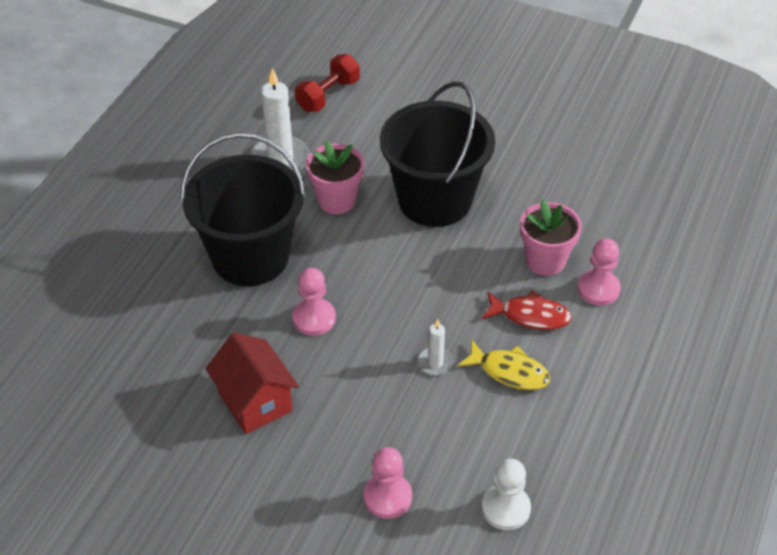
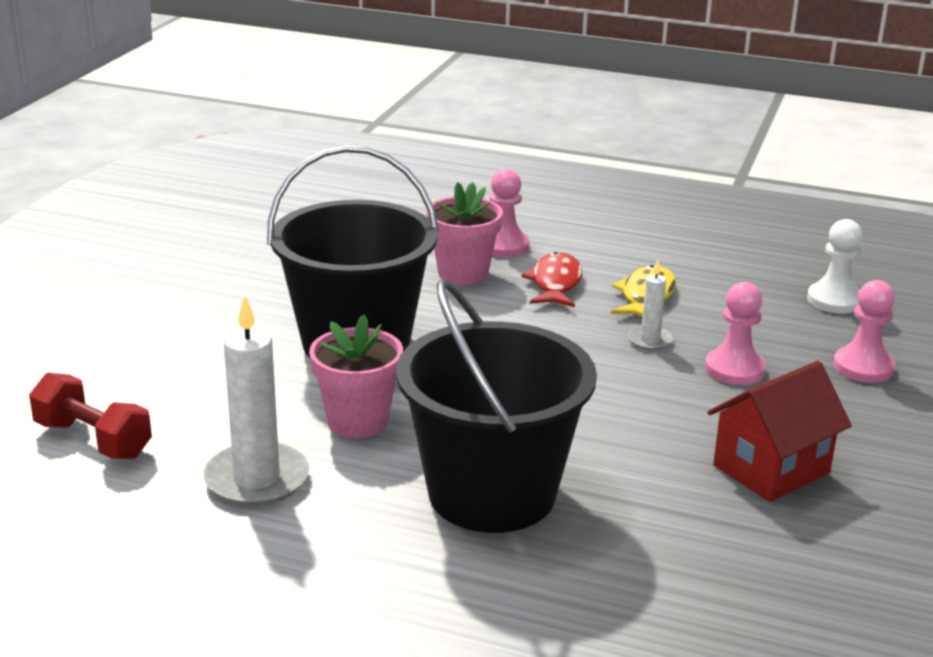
camera: 95 degrees left, 20 degrees down
(314, 318) = (603, 429): pink pawn -> pink pawn (734, 369)

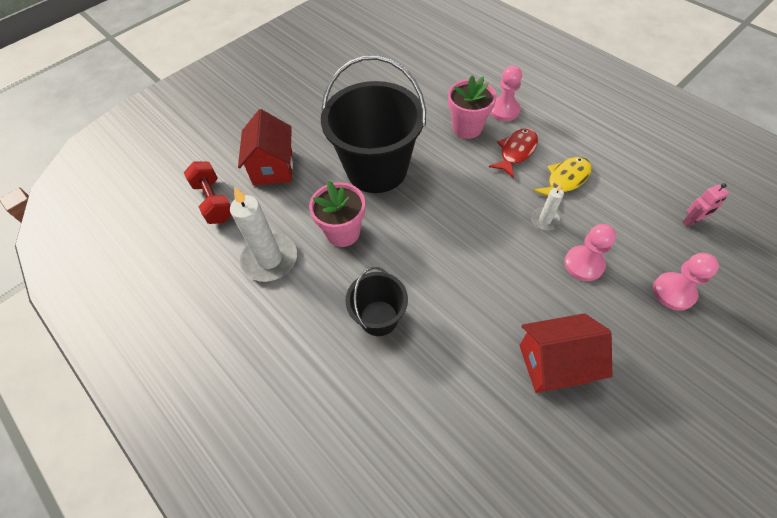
camera: 30 degrees right, 30 degrees up
(172, 378) = (273, 167): none -> red house
(491, 494) = (379, 318): black bucket -> black bucket, size x0.52
(834, 300) = (691, 221): white pawn -> pink robot

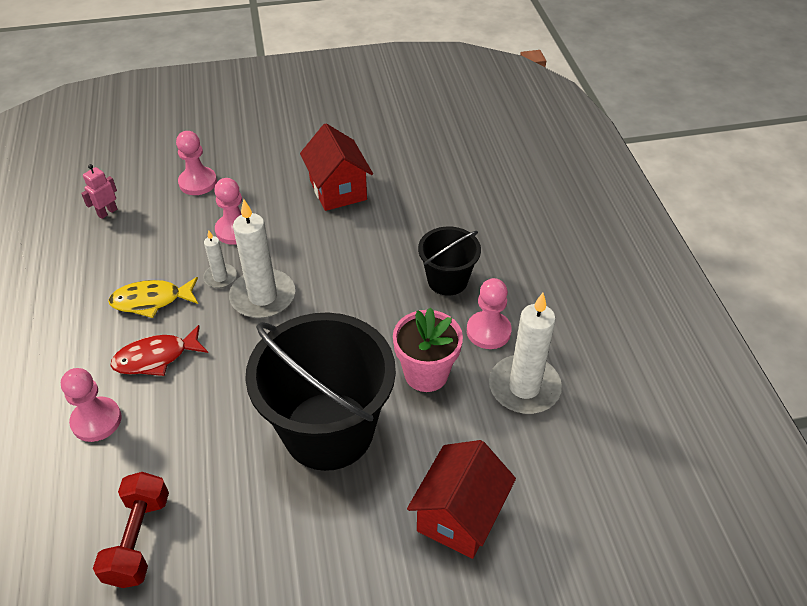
camera: 150 degrees left, 10 degrees down
(214, 201) = (565, 506): red dumbbell -> red dumbbell (138, 539)
(318, 289) = (488, 331): none -> pink pawn
(467, 128) = (167, 423): pink flower pot -> none
(500, 223) = (263, 297): none -> white candle
(554, 363) = (338, 190): red house -> red house turned 45 degrees clockwise
(691, 221) = (107, 212): pink robot -> pink robot turned 60 degrees counterclockwise

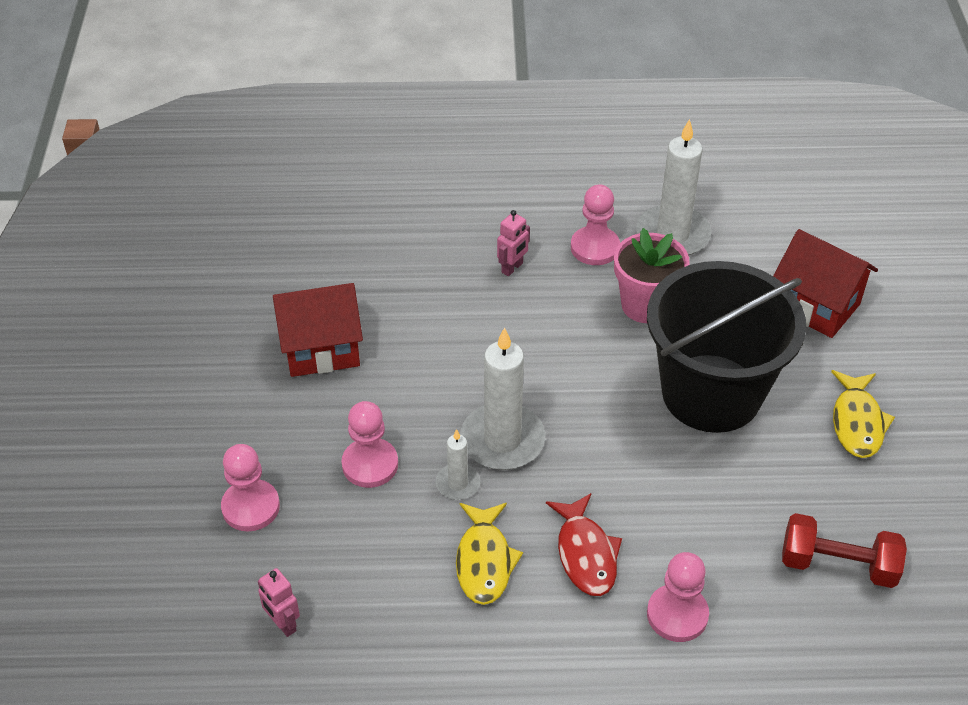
camera: 80 degrees left, 0 degrees up
(307, 556) = (857, 422): none -> yellow fish
(447, 280) = (512, 268): black bucket -> pink robot

